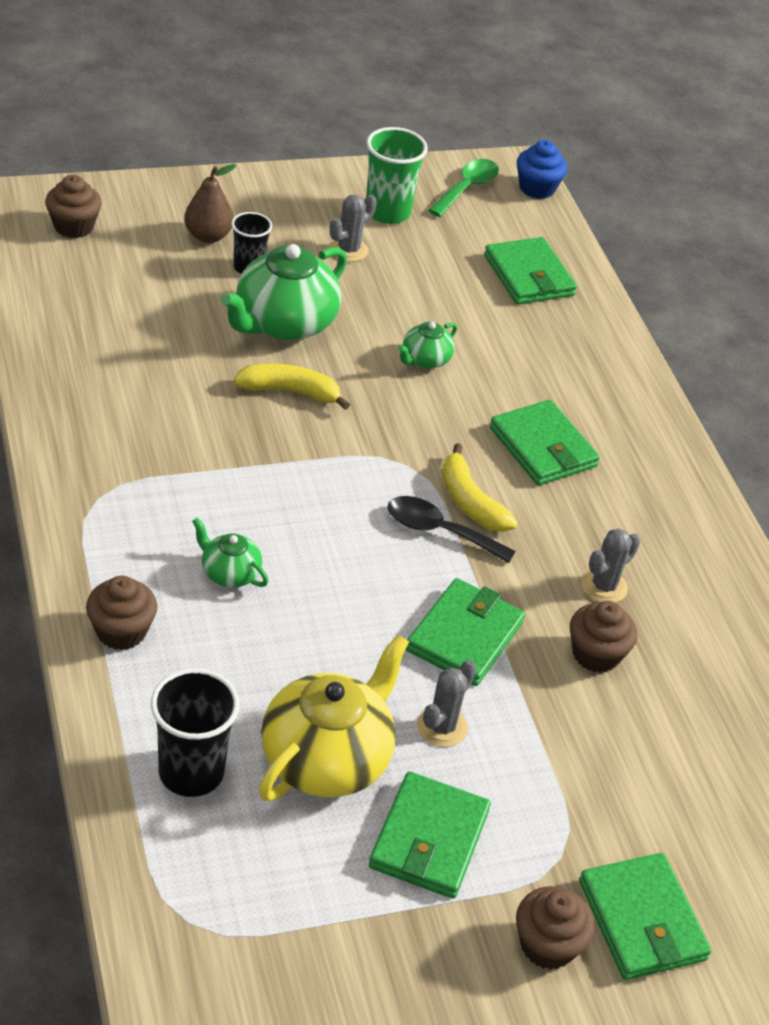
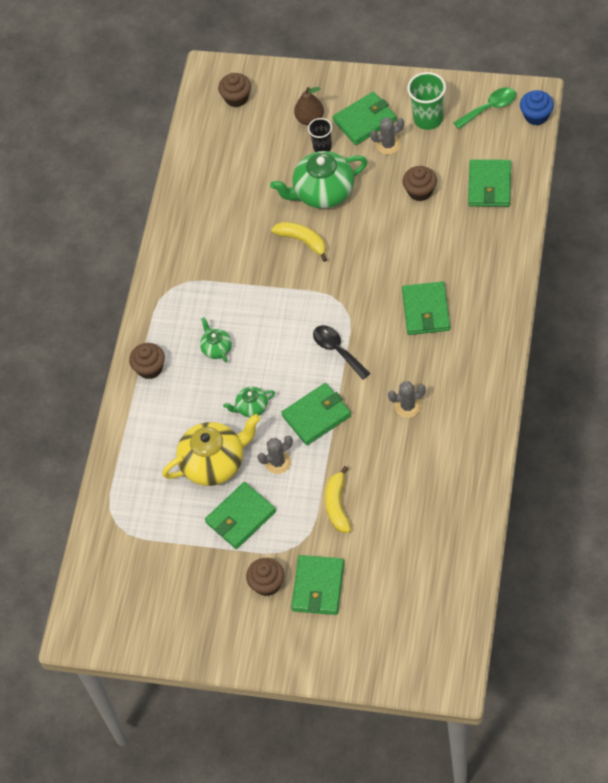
camera: 40 degrees right, 15 degrees up
(191, 772) = (149, 452): black cup -> none
(294, 227) = (364, 121): none -> green wallet
(425, 360) = (391, 235): green teapot -> green teapot (251, 407)
(470, 502) = (364, 336): yellow banana -> yellow banana (337, 505)
(596, 654) = (379, 444): brown cupcake -> brown cupcake (420, 191)

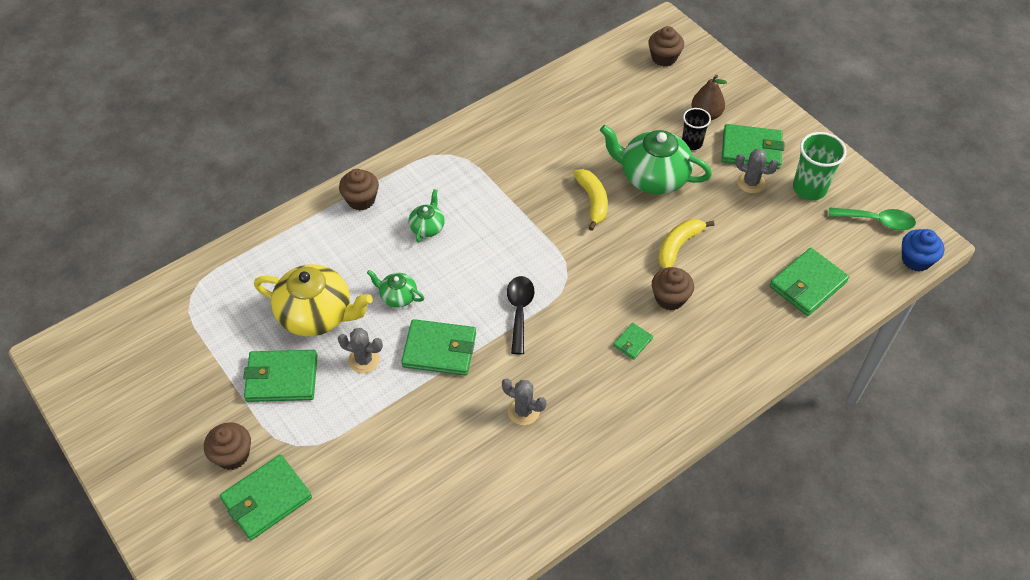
camera: 35 degrees right, 5 degrees down
(337, 505) = (366, 442): yellow banana -> yellow banana (678, 246)
(420, 191) = (738, 240): brown cupcake -> brown cupcake (670, 298)
(426, 310) = (632, 342): green wallet -> green wallet, size x0.50

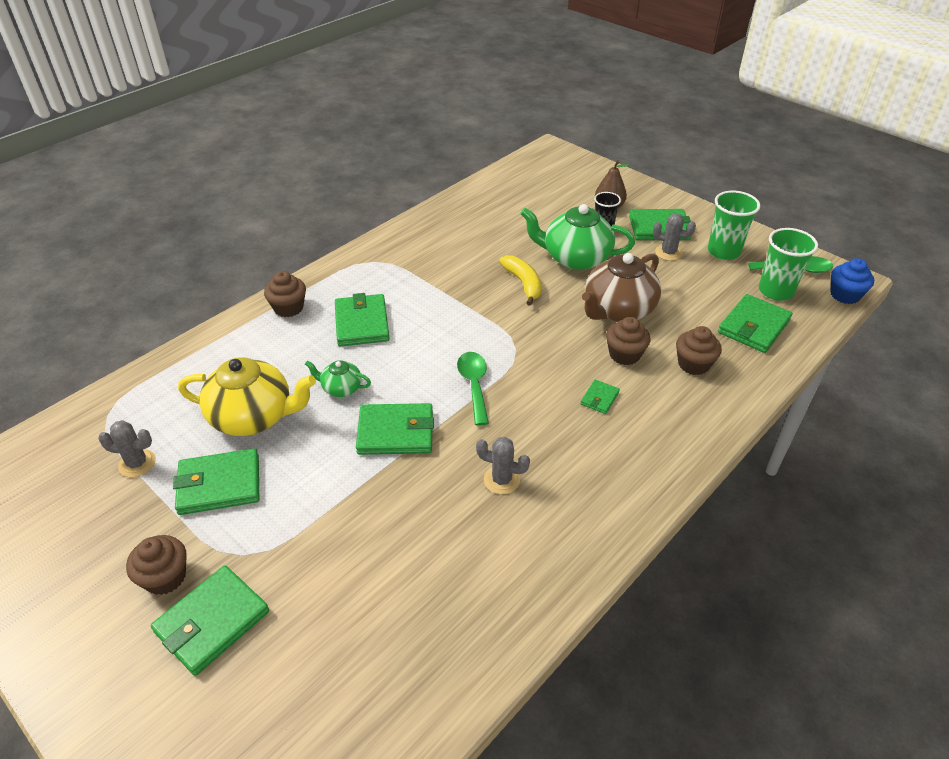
camera: 10 degrees left, 10 degrees down
(364, 360) = (312, 453): grey cactus -> grey cactus (137, 463)
(427, 227) = (362, 323): green teapot -> green wallet
(519, 311) = (474, 385): black spoon -> green spoon
(664, 57) = (557, 171): brown cupcake -> brown cupcake (693, 364)
(678, 246) = (618, 310): yellow banana -> brown teapot
(846, 245) = (775, 291): none -> green cup

